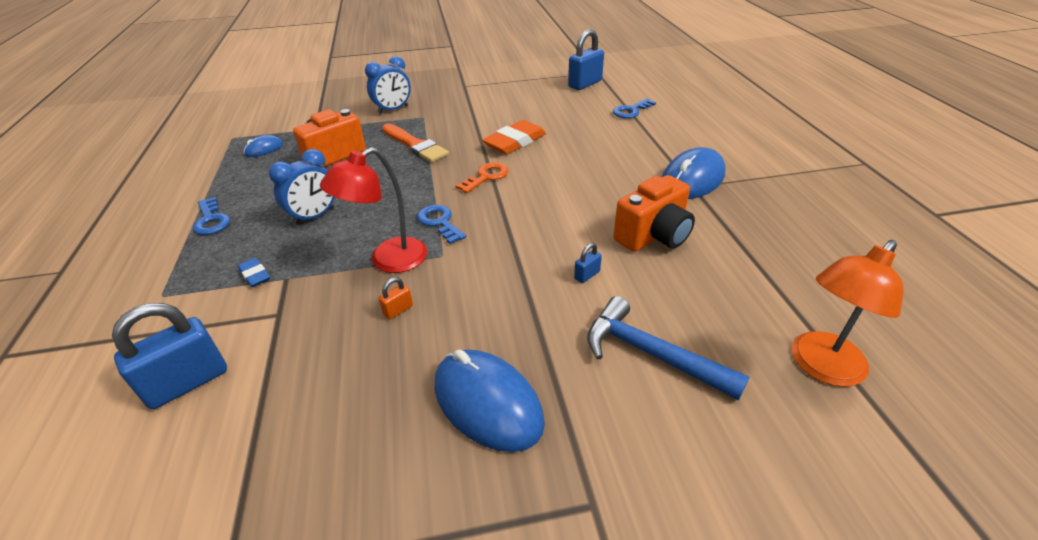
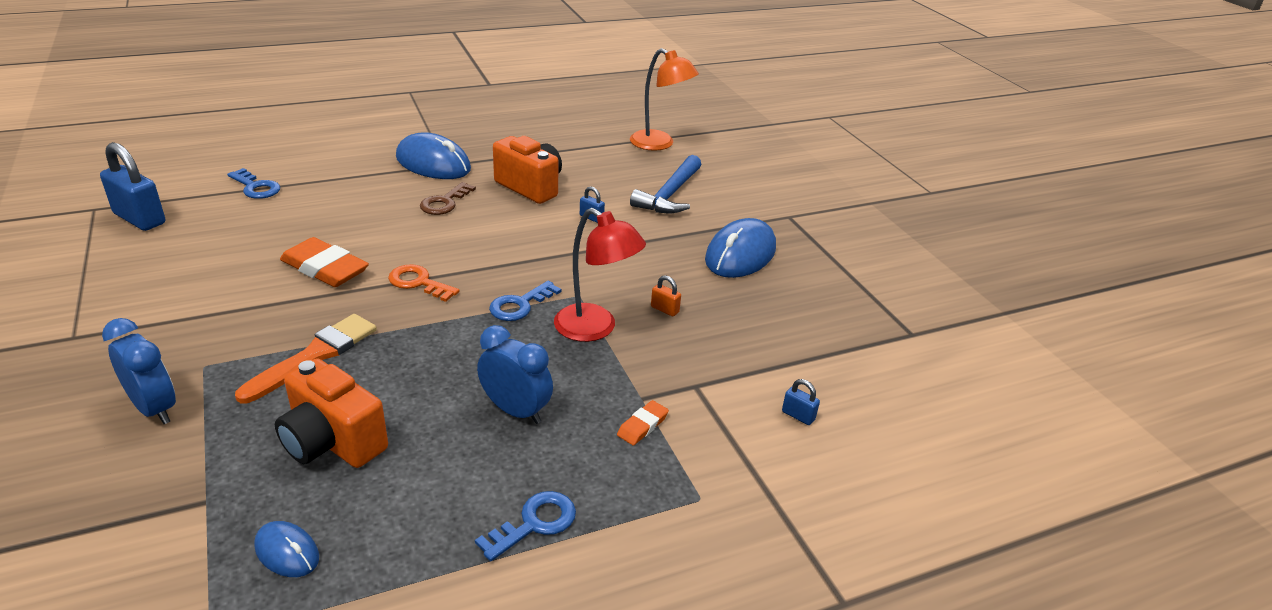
camera: 105 degrees left, 5 degrees down
(187, 382) = (798, 415): blue padlock -> blue padlock, size x0.45
(255, 275) = (642, 426): blue eraser -> orange eraser
(614, 186) = (444, 202): none -> brown key

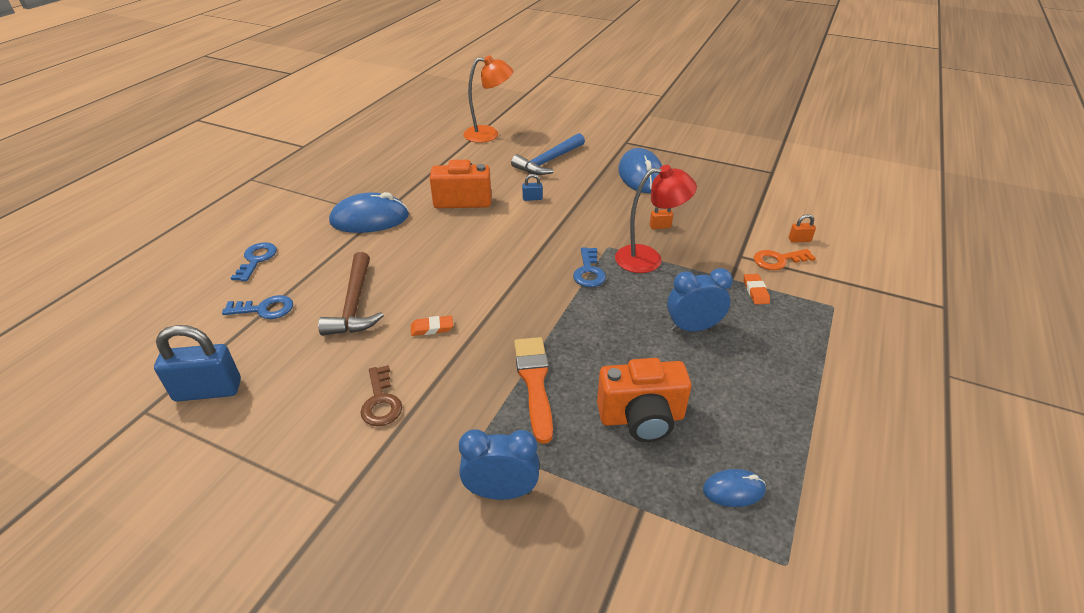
camera: 40 degrees left, 5 degrees up
(310, 219) = (354, 304): none -> brown hammer
(325, 268) = (432, 328): orange eraser -> orange eraser, size x0.50
(418, 283) = (509, 297): orange key -> orange key (778, 260)
(444, 202) = (428, 239): brown key -> brown key (381, 401)
(534, 523) = (801, 373): blue key -> blue key (256, 259)
(670, 194) = (548, 161): blue hammer -> blue hammer turned 60 degrees clockwise
(798, 415) = (799, 240): blue padlock -> orange padlock

